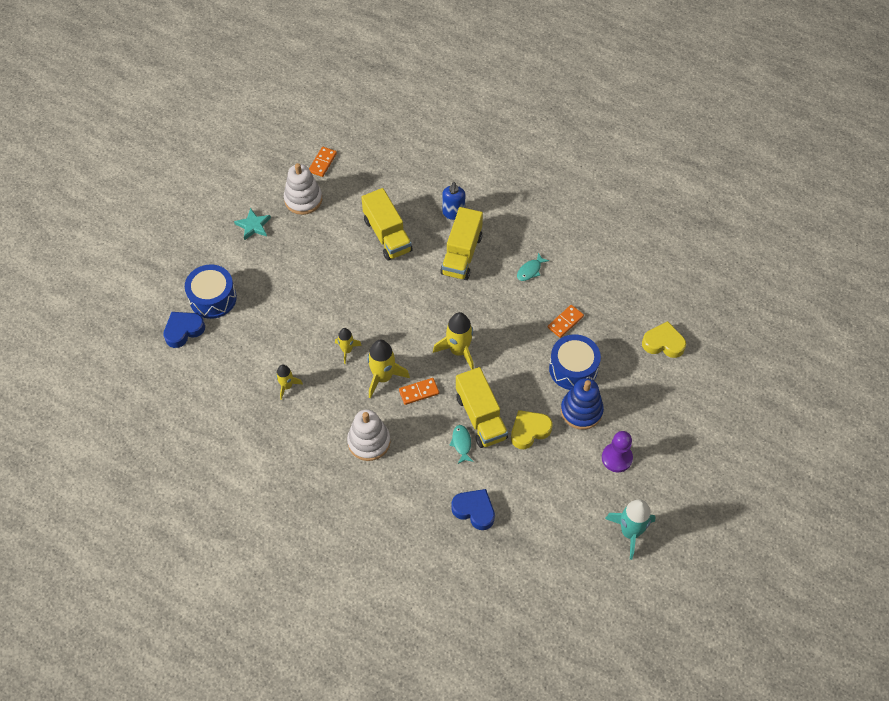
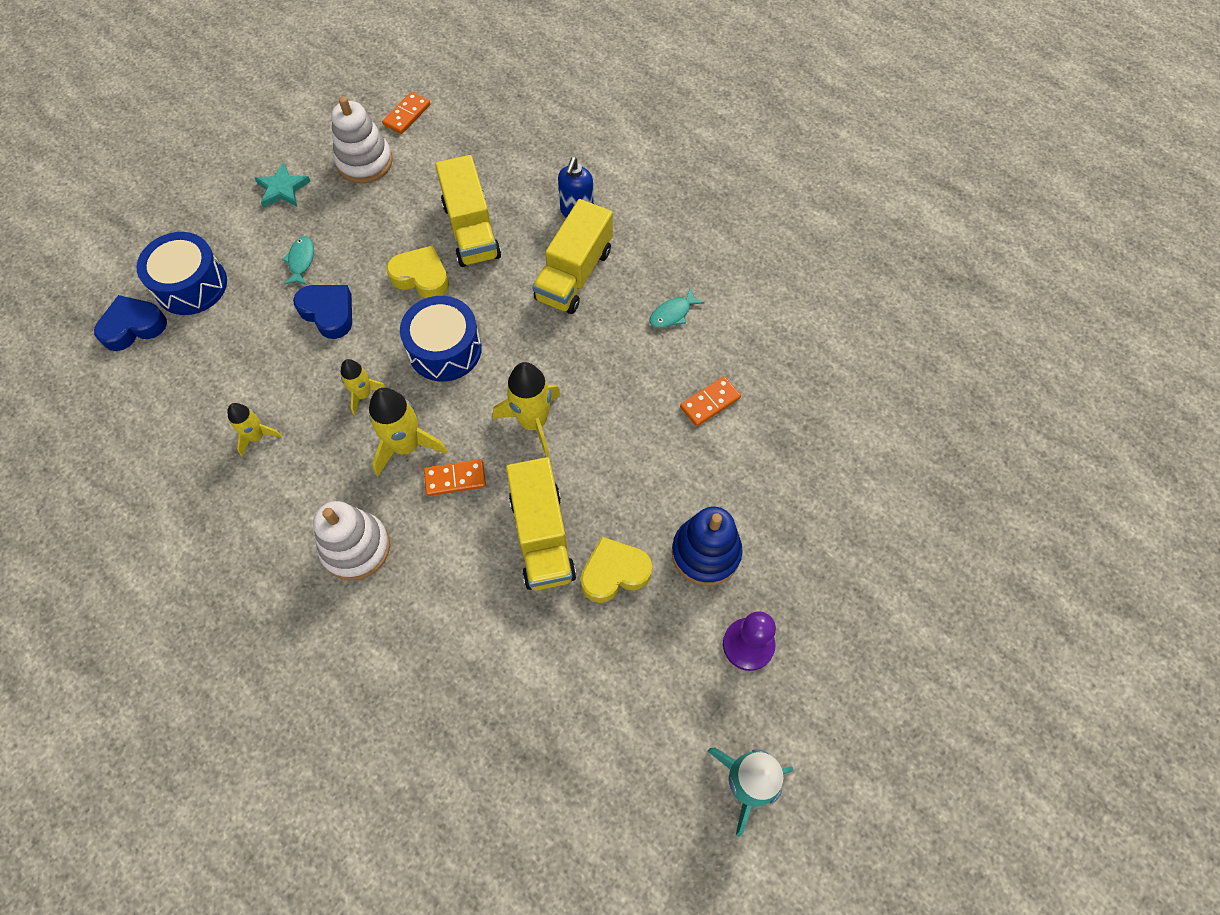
camera: 10 degrees right, 5 degrees up
(461, 443) = (501, 575): turquoise fish -> turquoise fish (301, 261)
(474, 510) = (493, 696): blue heart -> blue heart (328, 313)
(573, 369) = (707, 480): blue drum -> blue drum (445, 349)
(663, 343) = (860, 461): yellow heart -> yellow heart (421, 277)

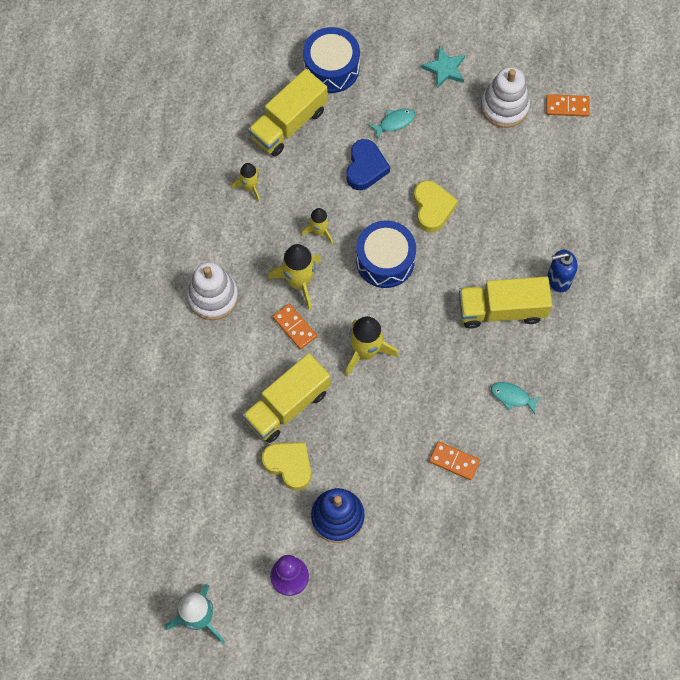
camera: 60 degrees right, 5 degrees up
(133, 327) = (279, 56): blue heart -> none
(471, 230) = (493, 216): yellow truck -> yellow truck (288, 124)

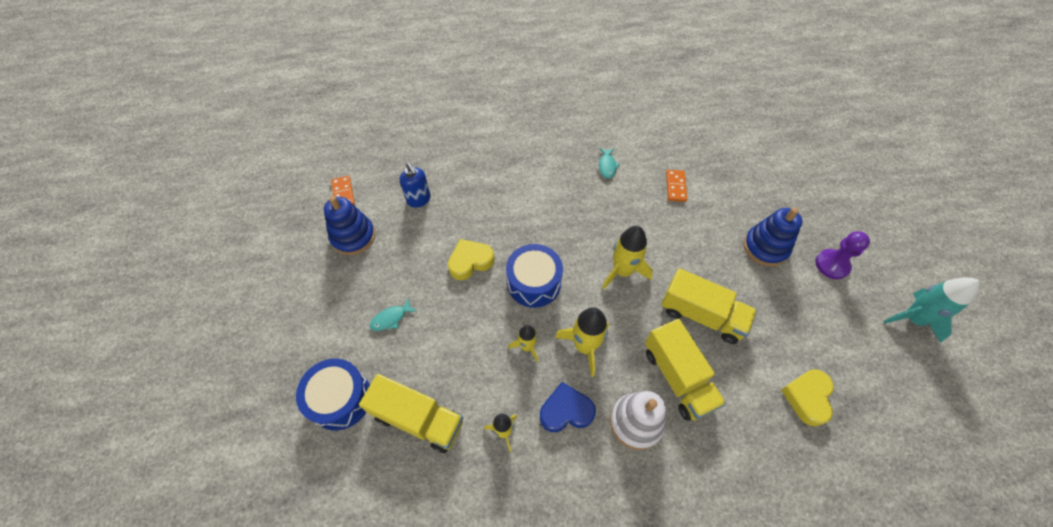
camera: 110 degrees left, 10 degrees down
(289, 465) = (749, 296): yellow heart -> yellow heart (807, 397)
(294, 327) = (629, 335): orange domino -> none
(365, 168) = (447, 328): blue heart -> blue heart (566, 411)
(394, 122) = (391, 318): turquoise fish -> turquoise fish turned 75 degrees counterclockwise
(444, 69) = (322, 294): turquoise star -> none
(501, 309) = (541, 190): yellow truck -> yellow truck (677, 377)
(504, 106) = (353, 236): white stacking toy -> blue stacking toy
(558, 279) = (501, 162): blue soap dispenser -> blue soap dispenser (419, 200)

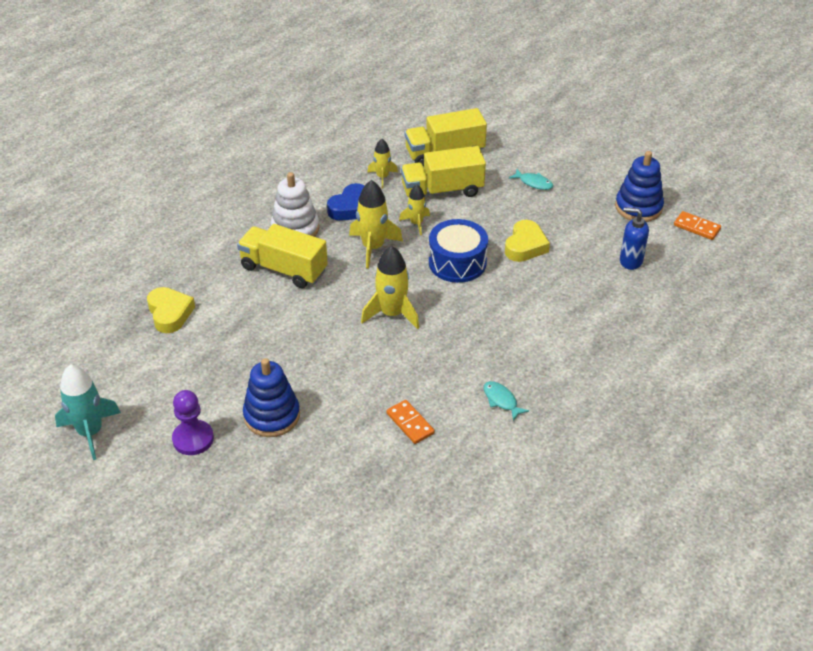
camera: 140 degrees right, 15 degrees down
(340, 399) = (506, 134): blue drum -> none
(391, 318) = (534, 183): turquoise fish -> turquoise fish turned 105 degrees clockwise
(701, 315) = (295, 321): yellow truck -> yellow truck (442, 190)

